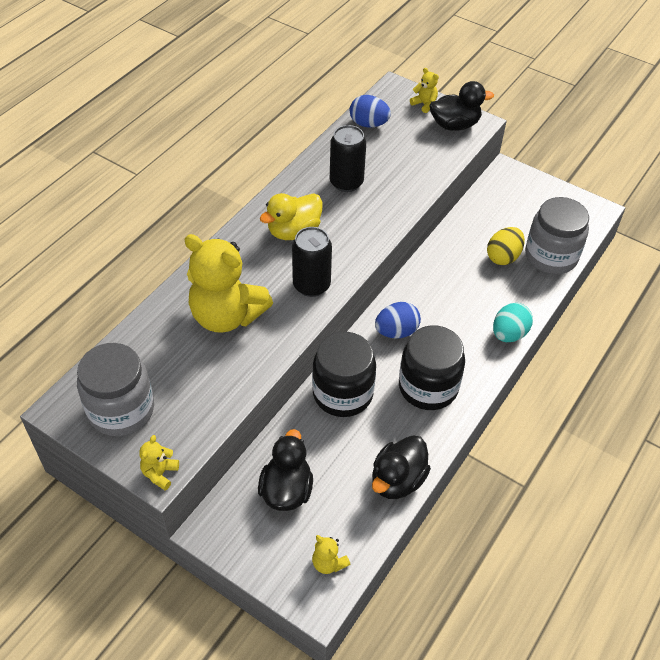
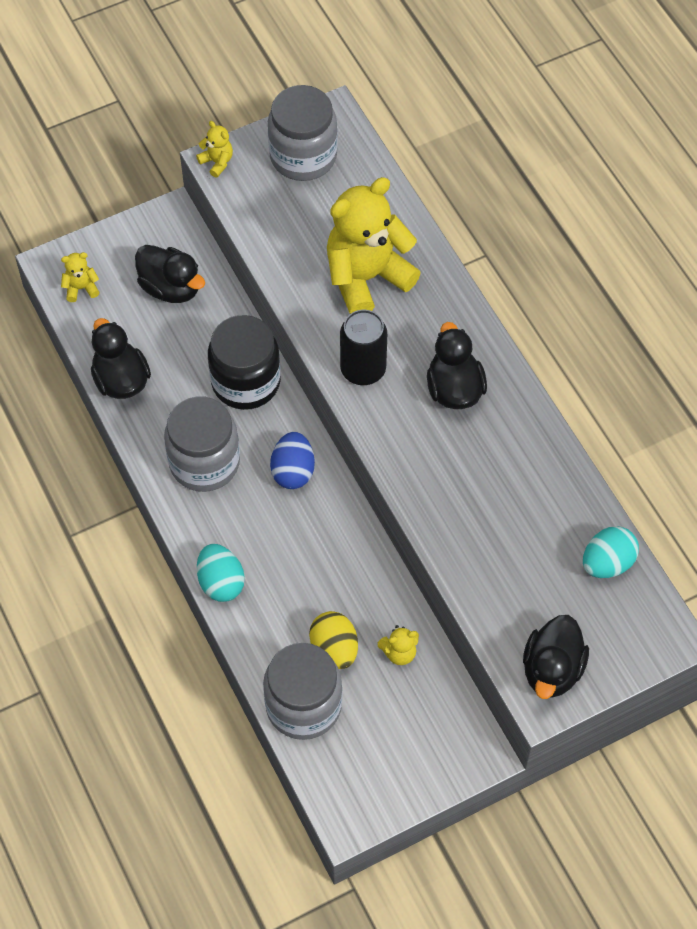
camera: 120 degrees right, 10 degrees up
(294, 231) = (454, 389): yellow duck -> black duck
(346, 182) = (507, 481): black can -> none
(368, 124) = (607, 563): blue egg -> turquoise egg
(424, 104) = (615, 656): yellow teddy bear -> yellow teddy bear (399, 652)
(428, 387) = (204, 462): black jar -> grey jar

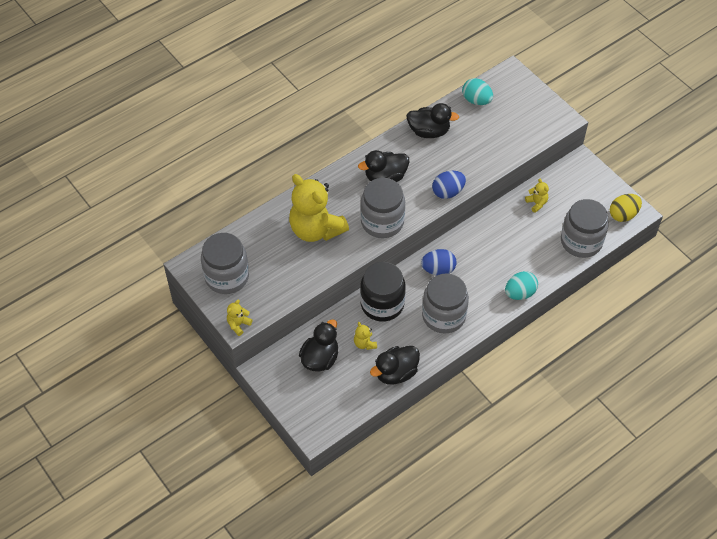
camera: 100 degrees left, 5 degrees down
(81, 288) = (330, 411): yellow teddy bear -> yellow teddy bear (364, 343)
(334, 649) = (543, 232): yellow egg -> yellow egg (623, 215)
(363, 369) = (382, 222): black can -> grey jar
(406, 476) = (448, 192): none -> blue egg
(552, 670) = (544, 117): black duck -> black duck (429, 131)

